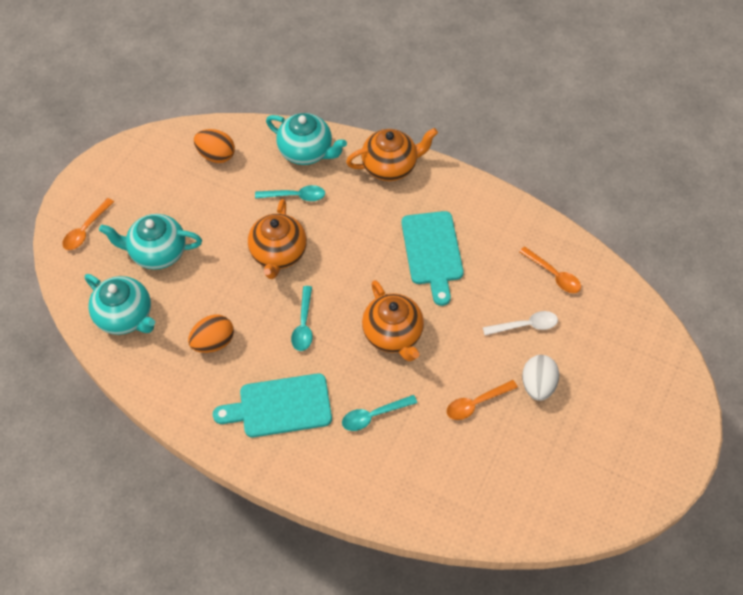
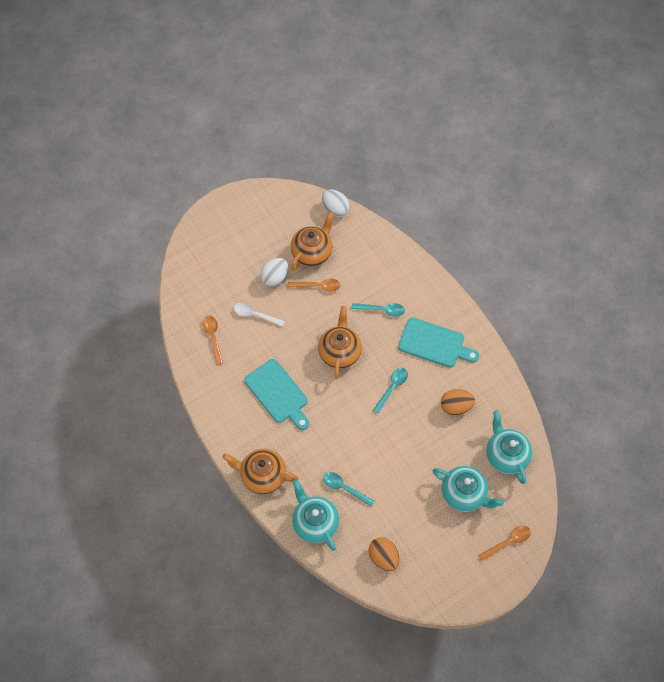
camera: 150 degrees left, 5 degrees up
(278, 254) = (381, 448): orange teapot -> orange teapot (312, 252)
(432, 252) = (278, 394): turquoise cutting board -> turquoise cutting board turned 120 degrees clockwise
(531, 530) = (335, 209): none -> white egg

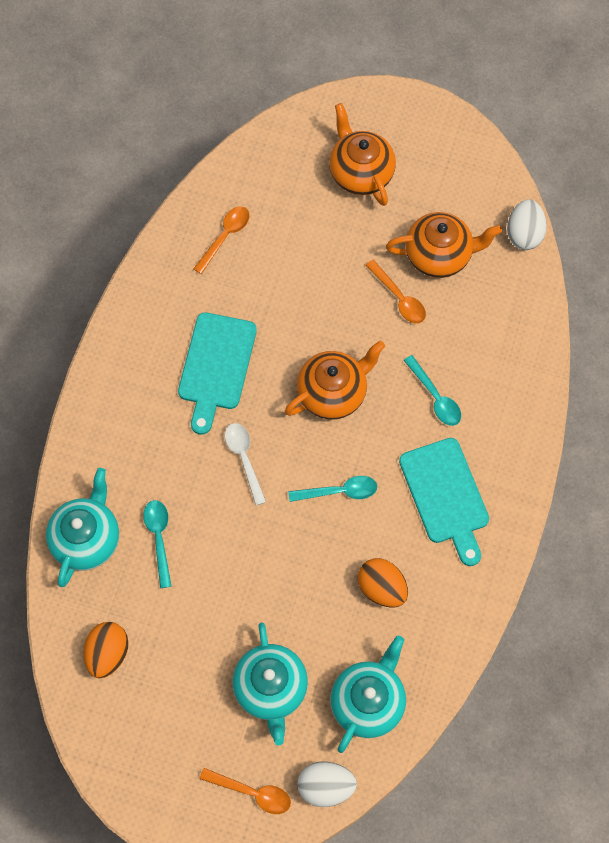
camera: 50 degrees right, 5 degrees up
(255, 315) = (295, 259): white spoon -> white spoon (244, 459)
(262, 476) = (96, 432): orange teapot -> orange teapot (360, 173)
(275, 278) = (365, 241): white egg -> white egg (326, 786)

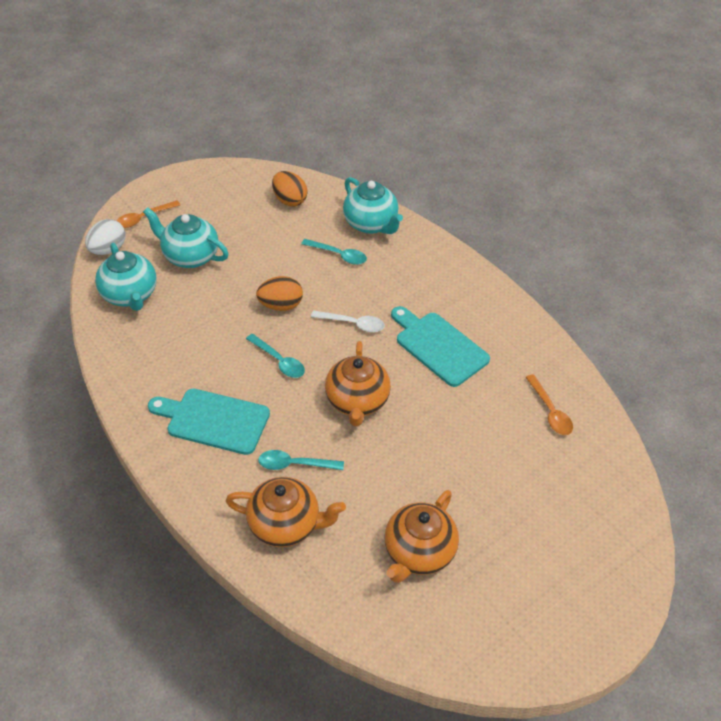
camera: 125 degrees right, 20 degrees down
(339, 491) = (279, 361): turquoise spoon -> turquoise spoon turned 75 degrees counterclockwise
(360, 173) = (549, 545): orange teapot -> orange teapot (286, 525)
(382, 588) = (190, 344): orange egg -> orange egg (281, 305)
(399, 298) = (402, 495): orange spoon -> none
(524, 234) = (386, 640): white egg -> none

